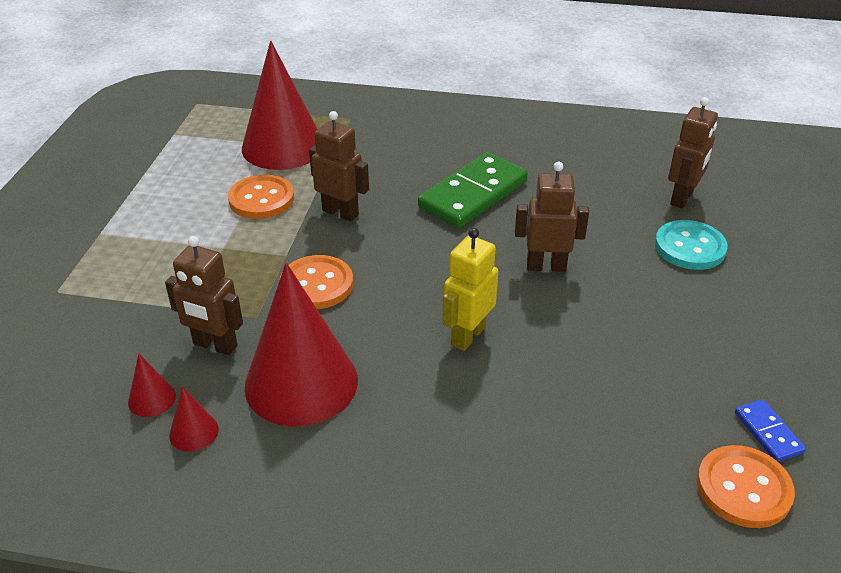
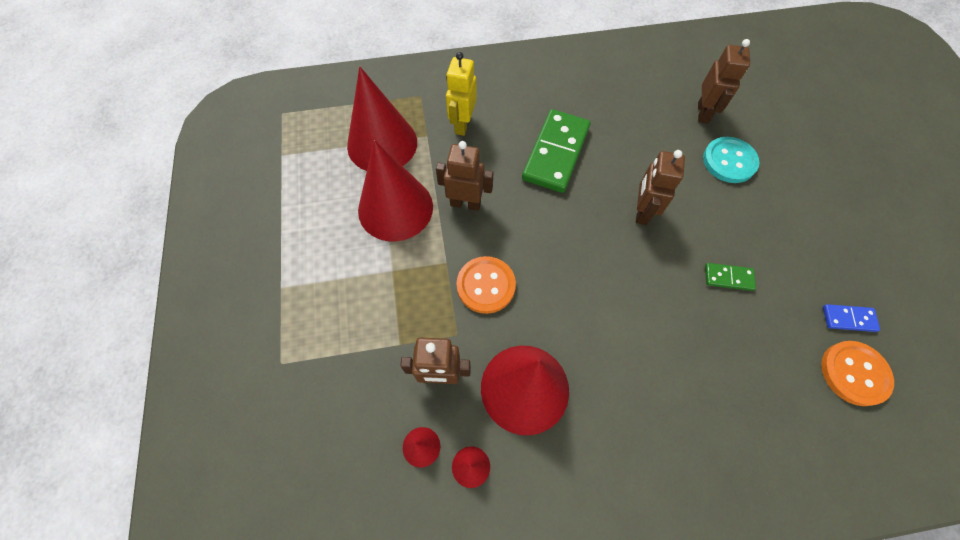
camera: 20 degrees left, 25 degrees up
(261, 199) = (395, 208): orange button -> red cone
(468, 336) = (620, 299): yellow robot -> yellow robot (462, 124)
(546, 266) = (641, 211): brown robot -> brown robot turned 60 degrees counterclockwise
(621, 351) = (728, 278): none -> green domino
(768, 432) = (848, 318): blue domino -> blue domino turned 45 degrees counterclockwise

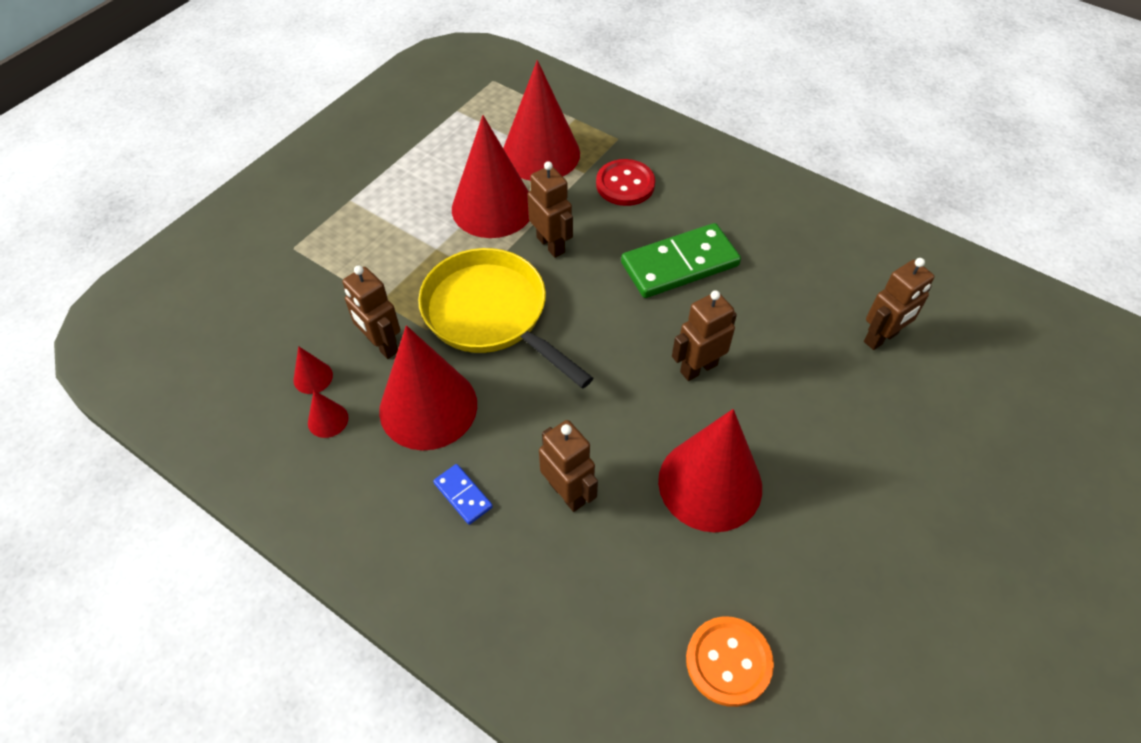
camera: 45 degrees right, 10 degrees down
(462, 124) = (625, 184): yellow robot -> red button
(486, 285) = (491, 314): orange button -> yellow pan
(669, 360) = (567, 493): none -> brown robot
(728, 278) = (710, 483): green domino -> red cone
(729, 161) = (850, 397): turquoise button -> none
(848, 318) = (788, 619): blue domino -> blue domino (463, 495)

